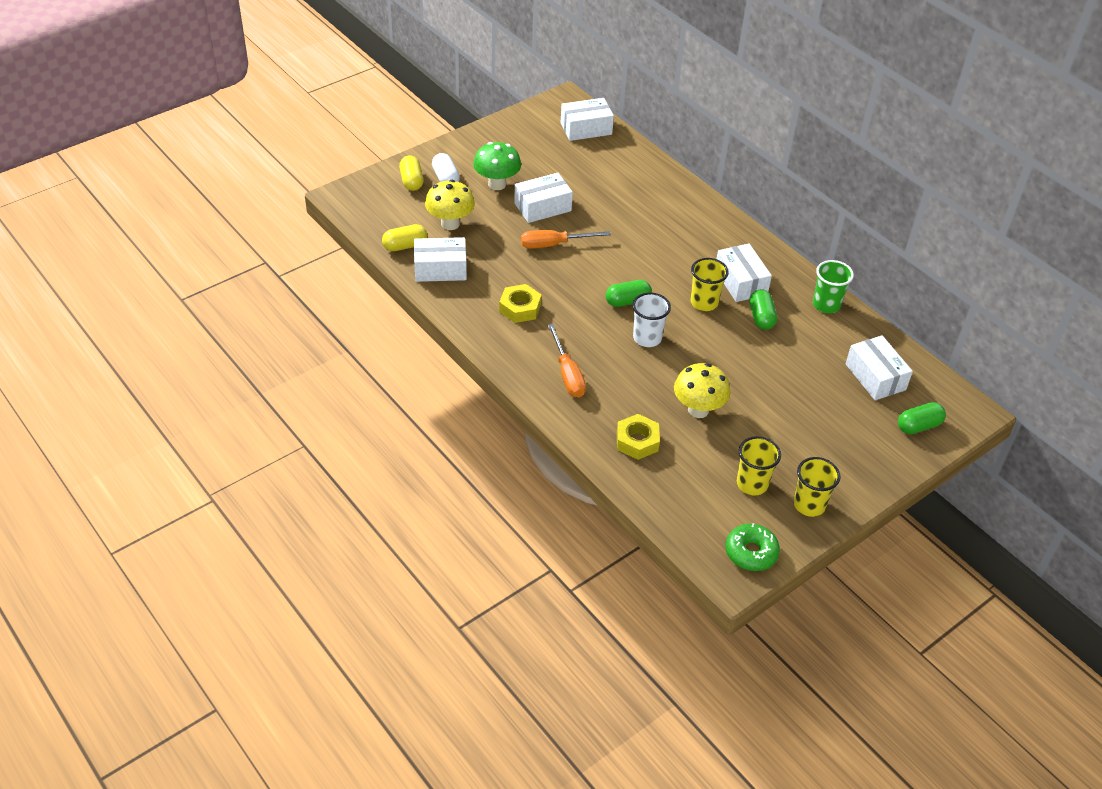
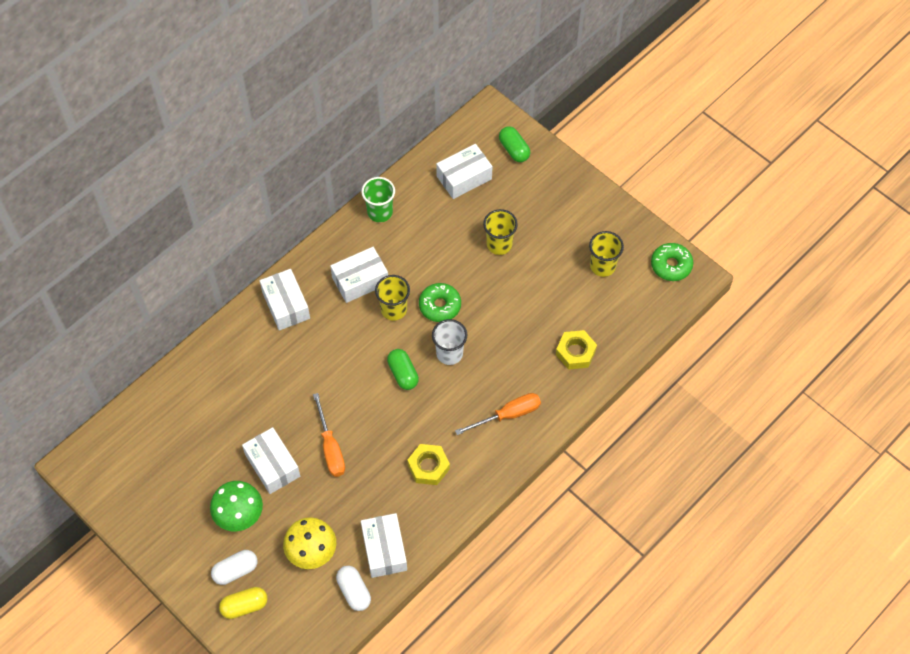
camera: 95 degrees left, 15 degrees up
(405, 246) = (354, 591): yellow capsule -> white capsule
(586, 128) = (130, 438): white box -> white box (286, 305)
(698, 410) = (529, 308): yellow mushroom -> none
(706, 337) = (440, 306): none -> green donut
(761, 317) = (405, 263): green capsule -> none
(809, 505) = (614, 226): yellow cup -> yellow cup (499, 244)

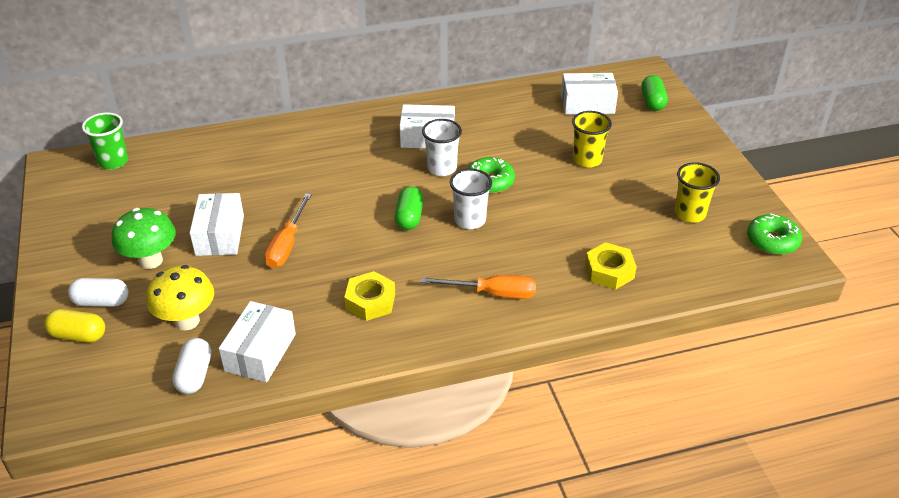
camera: 30 degrees right, 20 degrees down
(286, 305) = (344, 130): white box -> none
(380, 212) = (486, 100): green cup -> green cup (113, 161)
(394, 309) = (442, 168): yellow cup -> white cup

